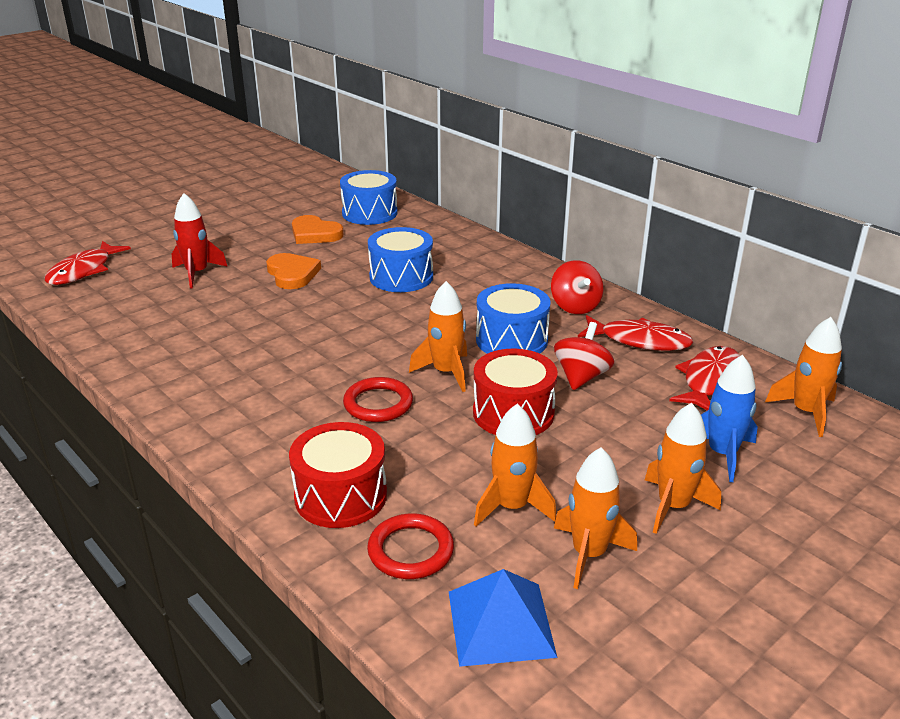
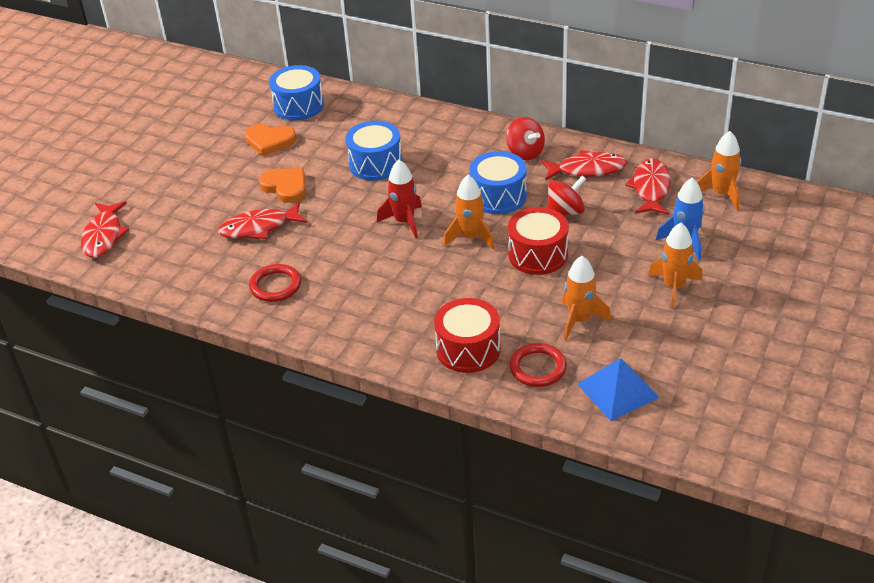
camera: 20 degrees left, 10 degrees up
(197, 273) = (205, 209): red rocket -> red rocket (404, 222)
(230, 302) = (258, 228): none -> red fish
(378, 404) = (441, 277): red ring -> red ring (275, 286)
(581, 377) = (565, 212): red spinning top -> red spinning top turned 60 degrees clockwise
(589, 554) = (642, 334): orange rocket -> none

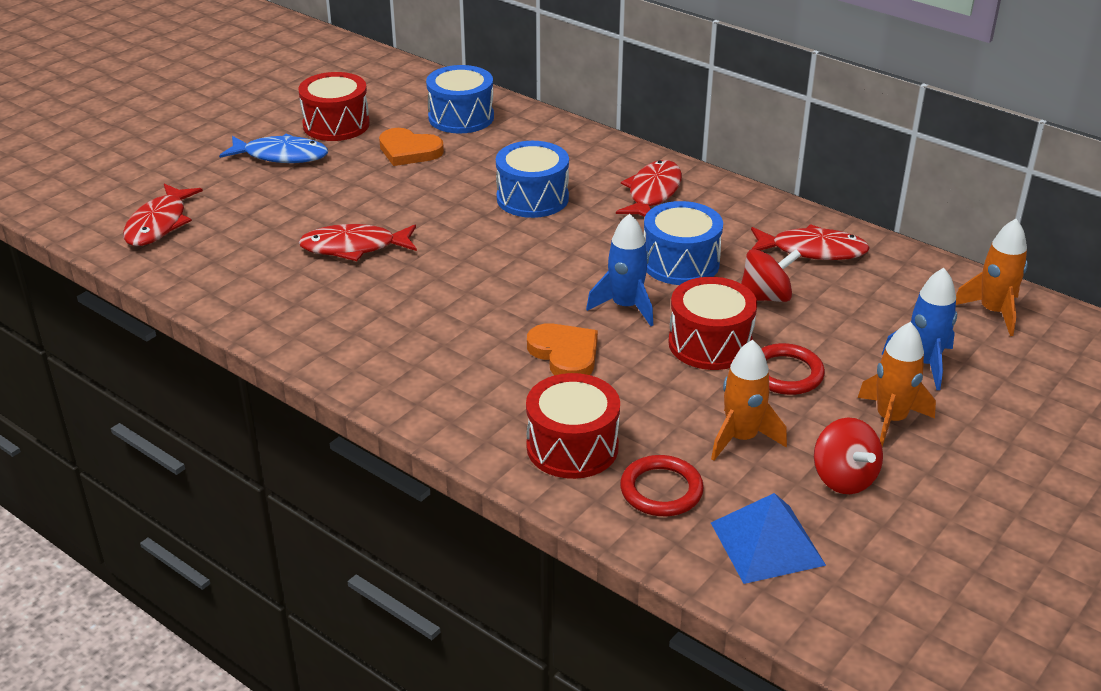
camera: 10 degrees right, 5 degrees down
(174, 162) = (281, 156): none -> blue fish
(205, 128) = (336, 125): none -> red drum
(275, 286) = (346, 320): red ring -> red ring (786, 373)
(285, 187) = (407, 206): orange heart -> orange heart (565, 354)
(404, 222) = (544, 272): red rocket -> none
(470, 238) = (625, 307): orange rocket -> blue rocket
(525, 153) = (734, 217): red spinning top -> red spinning top (843, 478)
(651, 188) = (894, 288): red fish -> red fish (652, 193)

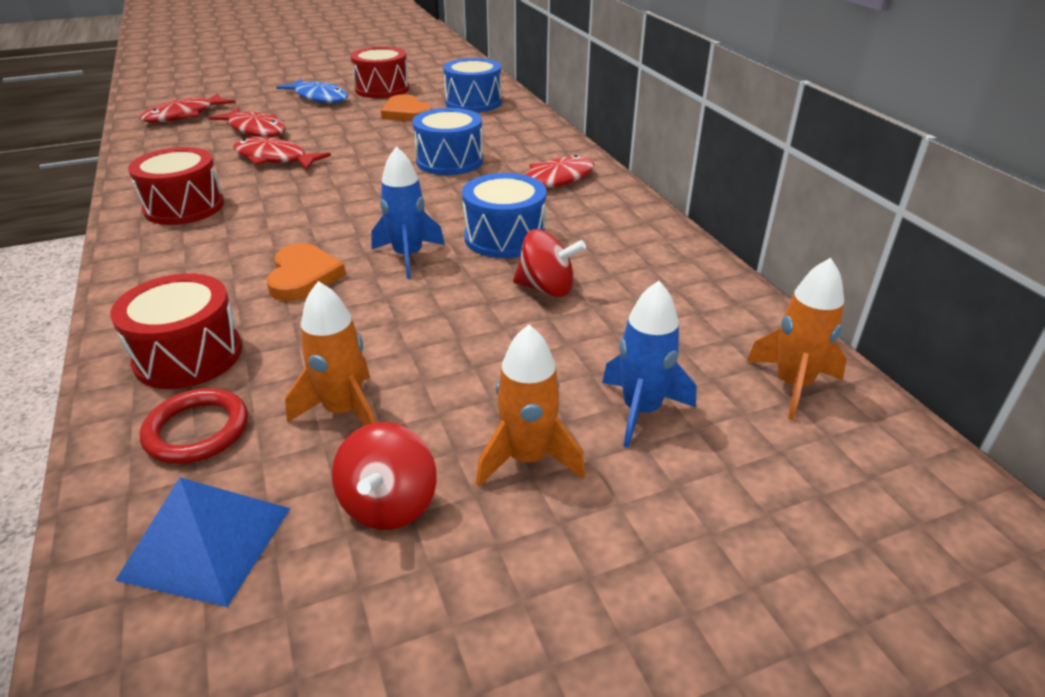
camera: 30 degrees right, 0 degrees up
(710, 344) = (438, 311): red drum -> red drum (184, 207)
(786, 373) = (475, 364): red ring -> none
(813, 250) = (646, 263): red fish -> red fish (255, 130)

